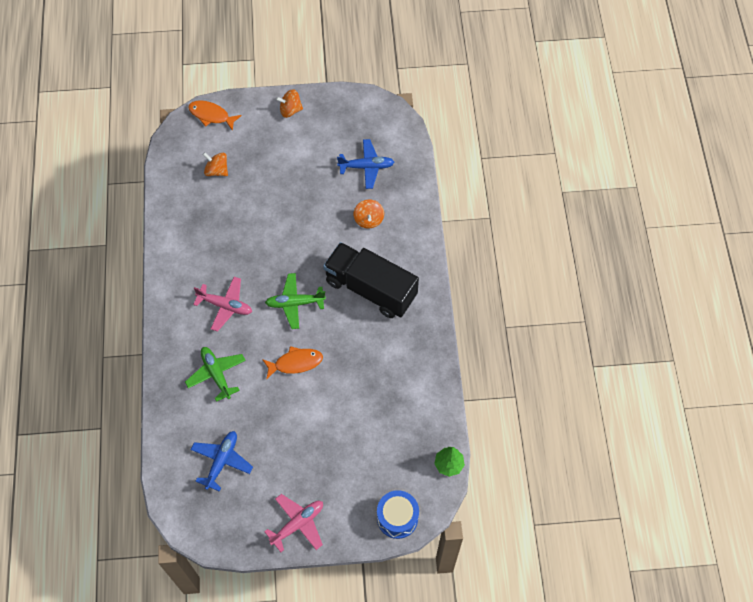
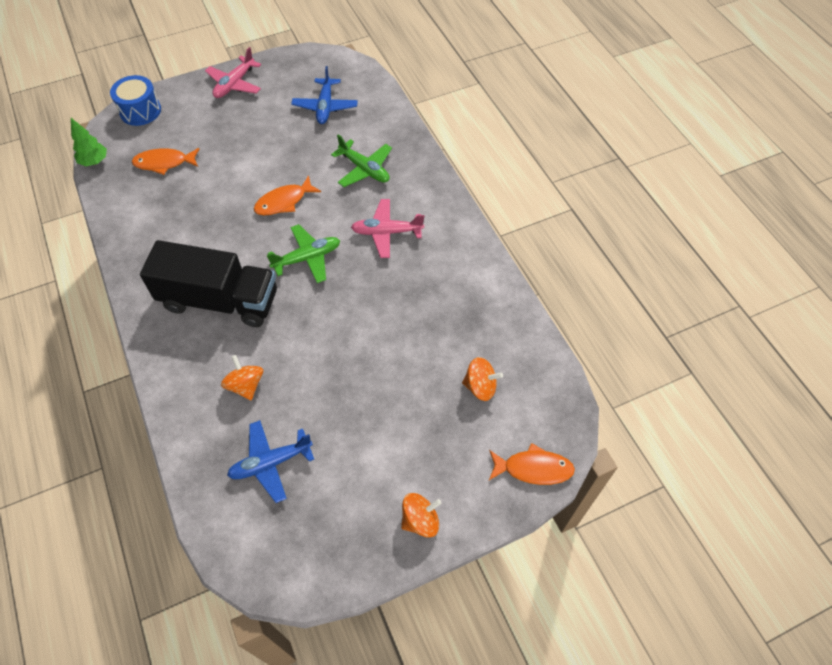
camera: 160 degrees right, 5 degrees down
(386, 441) = (164, 163): none -> orange fish

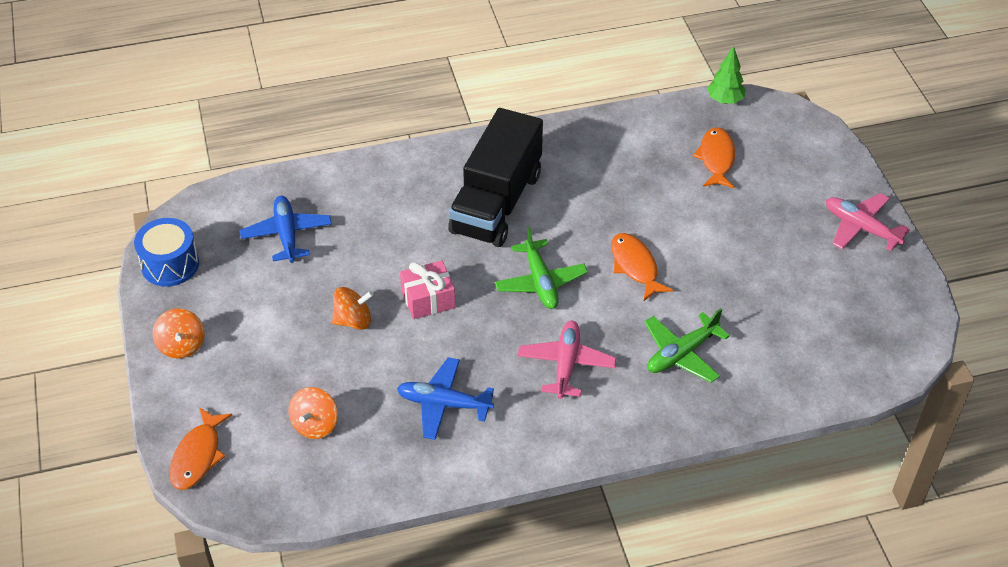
camera: 100 degrees right, 10 degrees down
(140, 111) = (811, 137): blue drum -> blue drum (170, 264)
(246, 385) = (381, 220): orange spinning top -> orange spinning top (353, 320)
(325, 107) = (810, 322): blue plane -> blue plane (444, 404)
(336, 331) = (428, 299): none -> pink gift

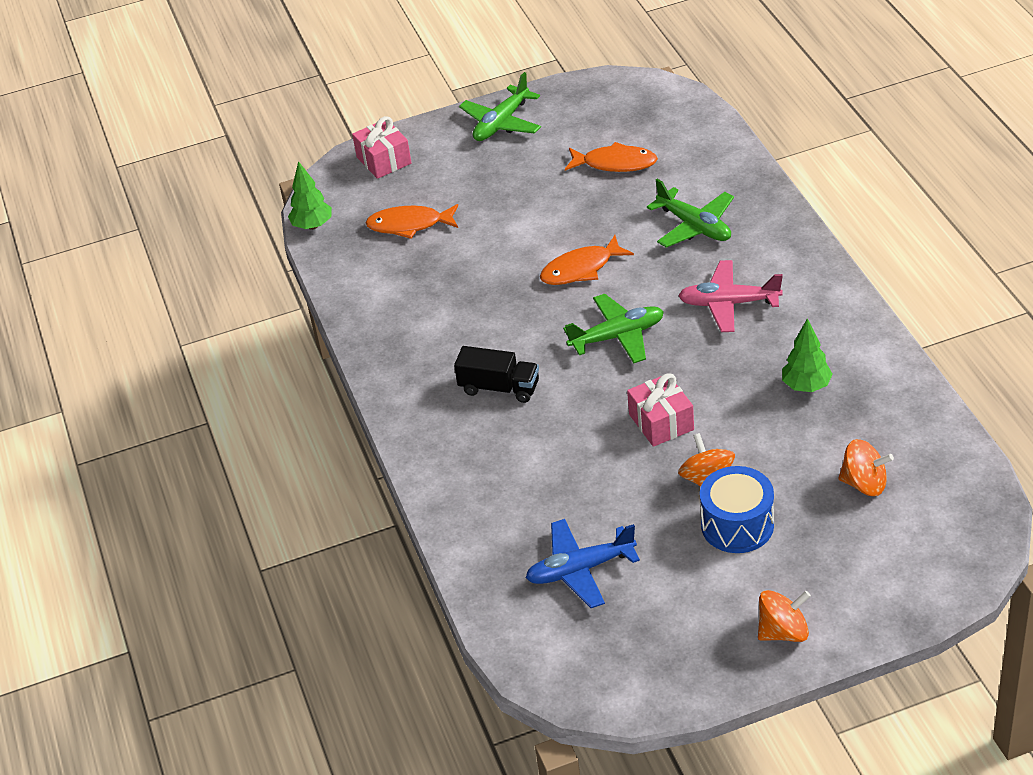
camera: 90 degrees left, 5 degrees down
(170, 264) = (652, 679): blue drum -> blue drum (737, 525)
(198, 456) = (938, 576): orange fish -> orange fish (615, 163)
(444, 404) = (806, 386): blue plane -> green tree
(496, 203) = (499, 388): black truck -> black truck, size x0.49
(811, 146) = (384, 160): none -> pink gift
(861, 228) = (501, 123): pink plane -> green plane

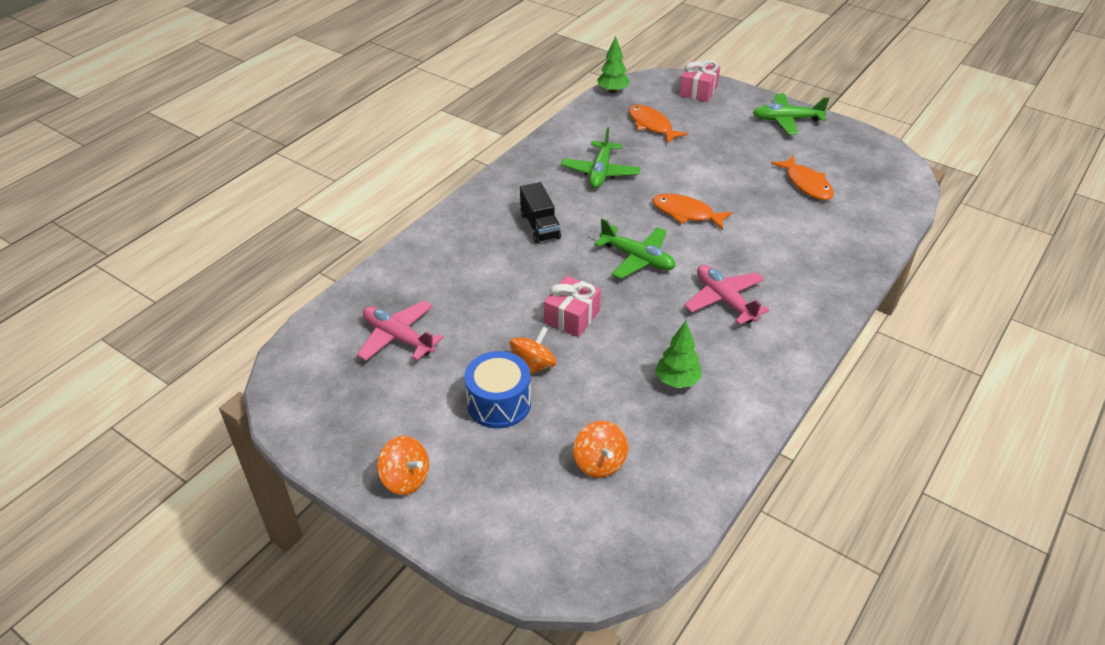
camera: 50 degrees right, 0 degrees up
(580, 570) = (398, 337): blue plane -> pink plane
(694, 226) = (786, 248): green plane -> green plane (600, 172)

